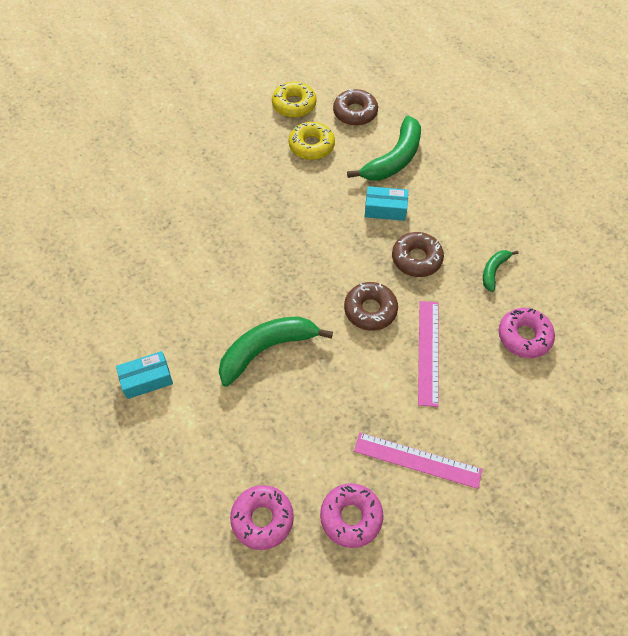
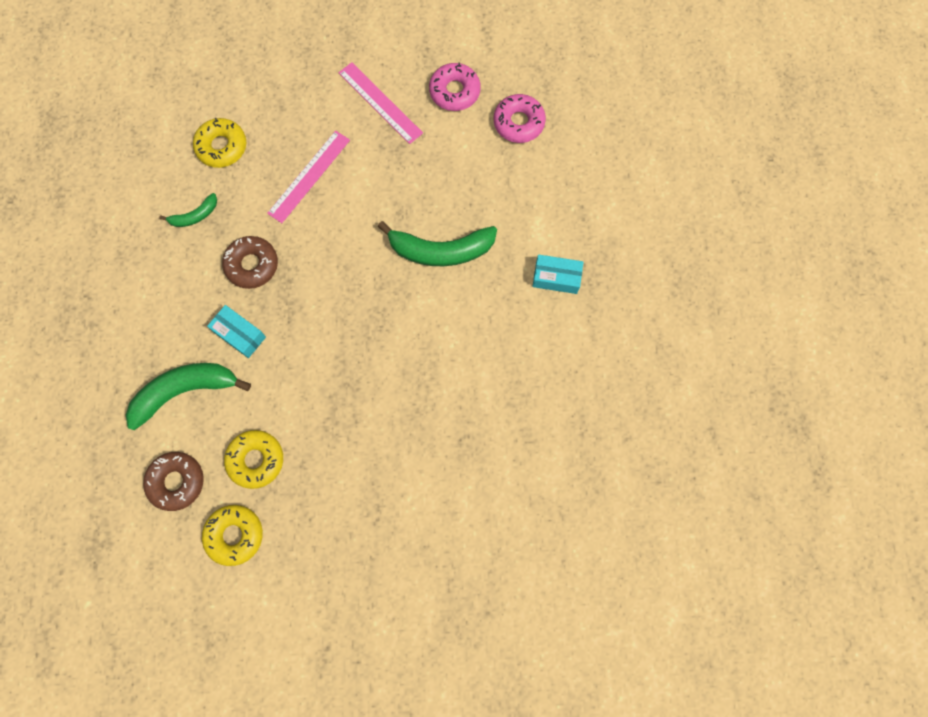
camera: 150 degrees left, 15 degrees up
(370, 310) = (329, 238): brown donut -> none
(524, 336) = (222, 147): pink donut -> yellow donut

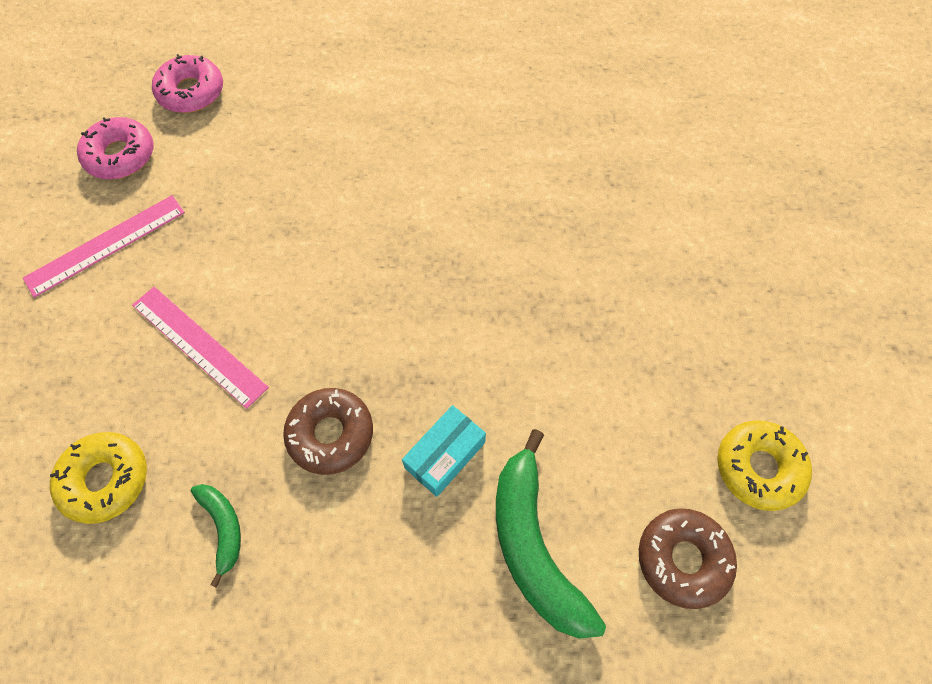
camera: 85 degrees left, 10 degrees down
(256, 460) = (644, 434): yellow donut -> none
(441, 250) = (353, 187): green banana -> none
(556, 278) = (411, 74): turquoise box -> none

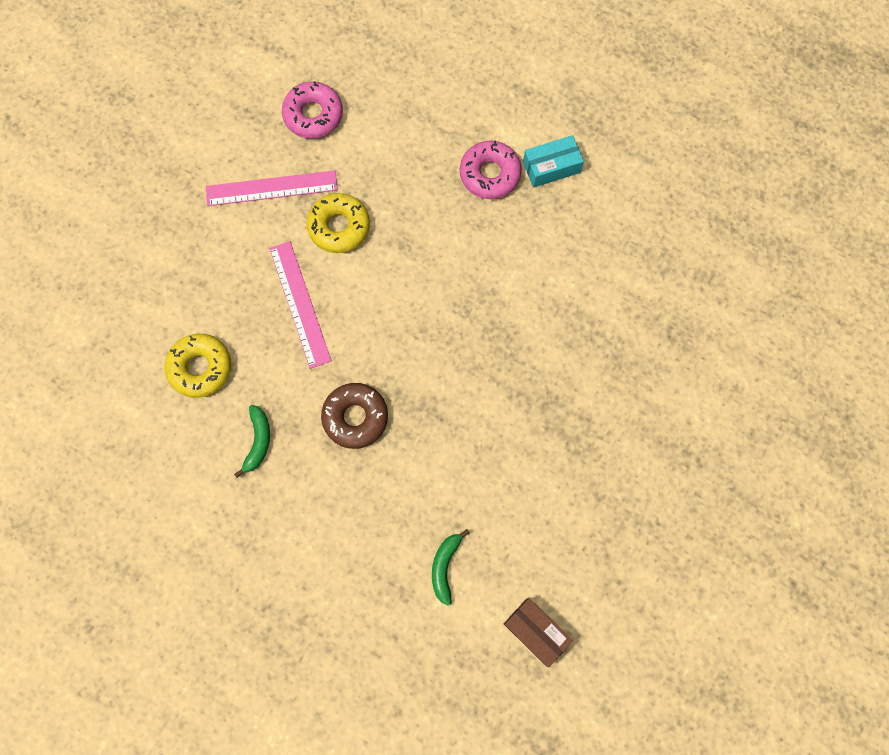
camera: 30 degrees right, 10 degrees up
(191, 92) = (390, 82): pink donut -> pink donut (490, 174)
(445, 455) = (422, 475): turquoise box -> turquoise box (551, 167)
(534, 546) = (445, 566): green banana -> green banana, size x0.51
(682, 559) = (536, 631): brown donut -> brown box
(758, 467) = (628, 605): yellow donut -> yellow donut (339, 227)

